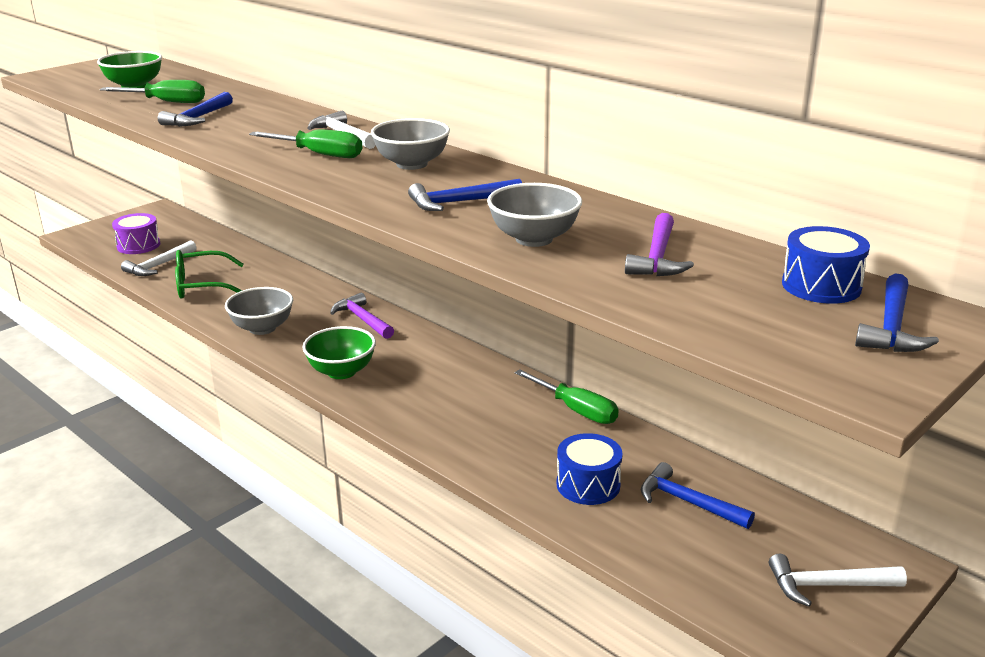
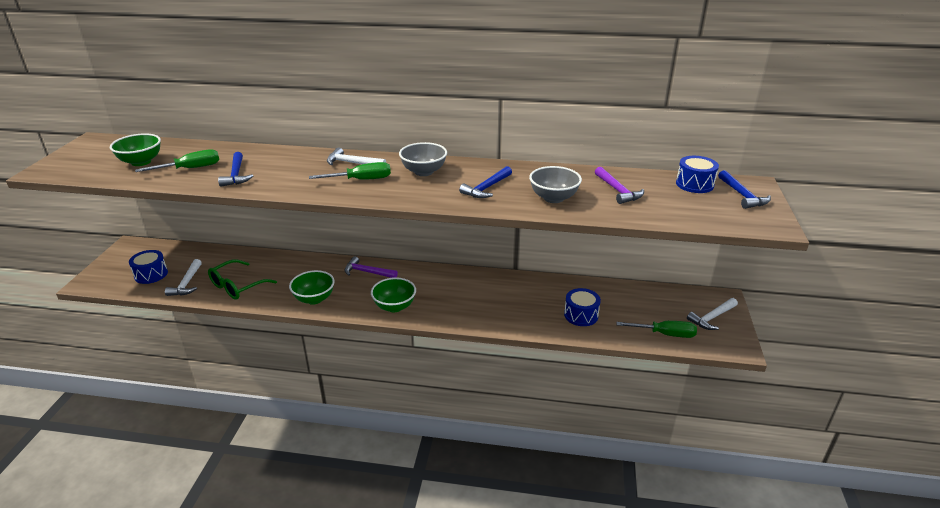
camera: 35 degrees left, 5 degrees up
(138, 245) = (151, 274): purple drum -> blue drum
(262, 328) = (314, 299): grey bowl -> green bowl
(577, 410) = (534, 281): green screwdriver -> green screwdriver (665, 334)
(688, 502) = (627, 305): blue hammer -> none

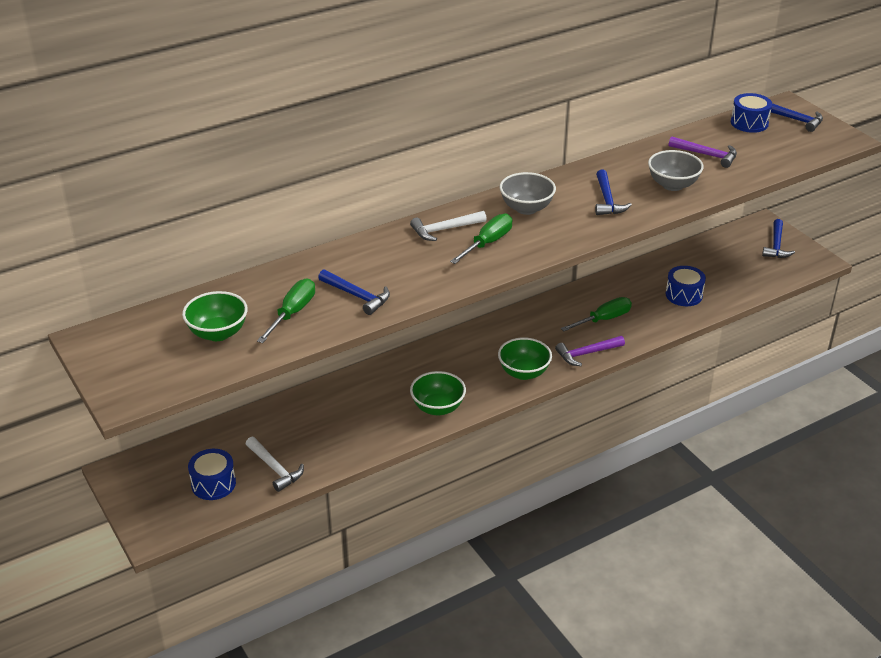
camera: 40 degrees left, 5 degrees up
(237, 286) = (337, 440): green glasses -> none
(367, 272) = (445, 355): purple hammer -> purple hammer (587, 353)
(665, 334) = (762, 277): green screwdriver -> green screwdriver (604, 319)
(712, 318) = (776, 245): white hammer -> blue hammer

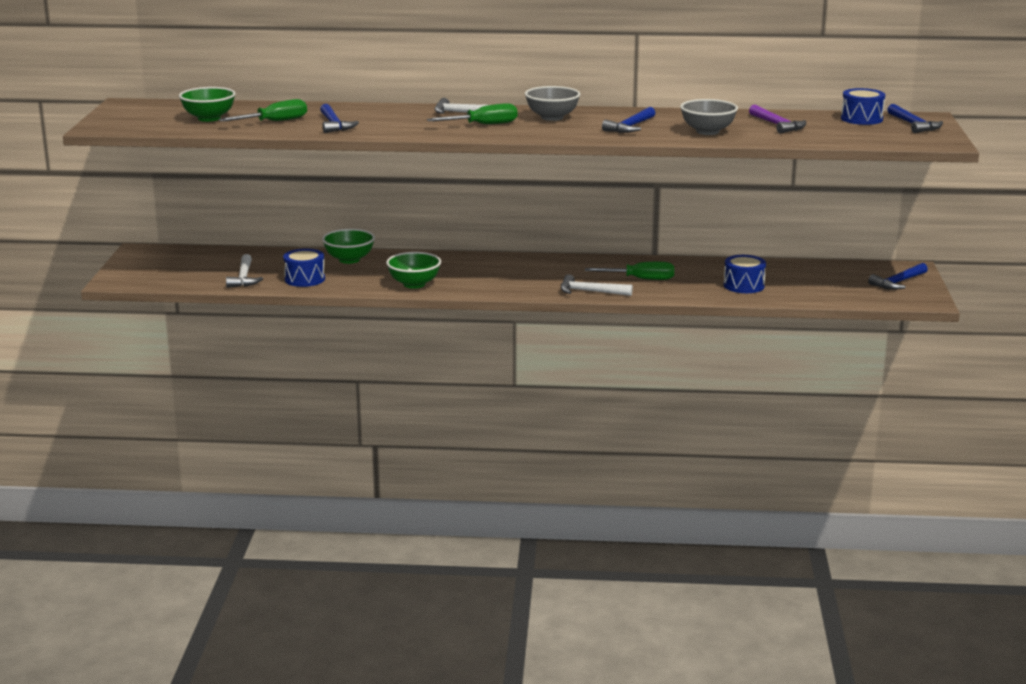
camera: 35 degrees right, 15 degrees down
(213, 484) = (191, 272): blue drum -> blue drum (305, 279)
(523, 373) = (516, 287): green bowl -> green bowl (349, 260)
(587, 353) = (590, 292): purple hammer -> white hammer

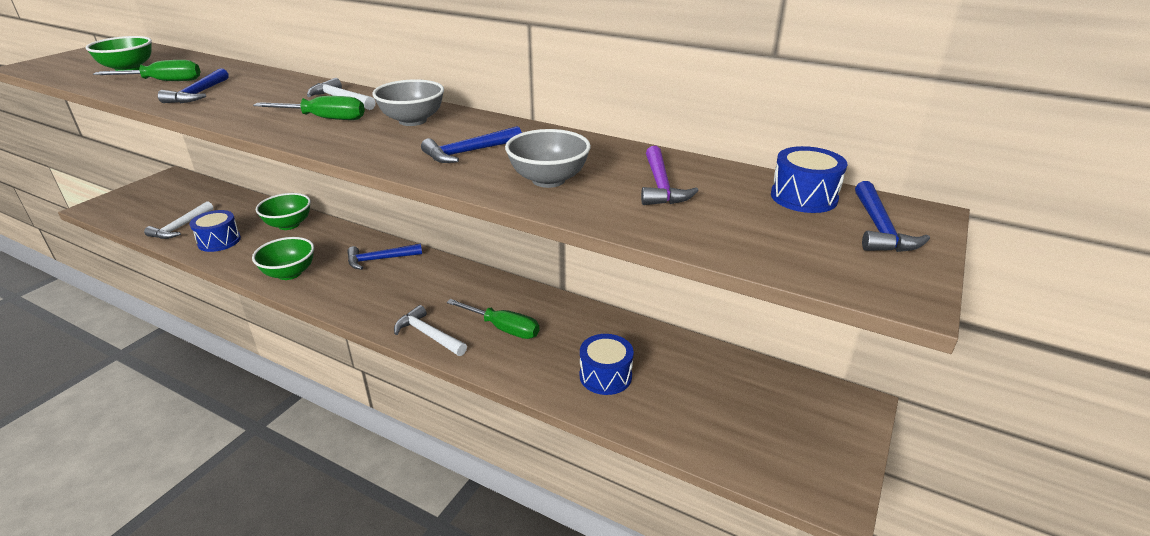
camera: 25 degrees right, 10 degrees up
(898, 282) = (816, 433): blue hammer -> blue hammer (380, 259)

